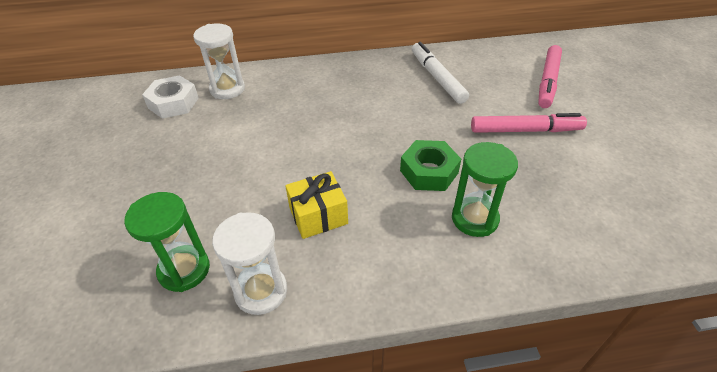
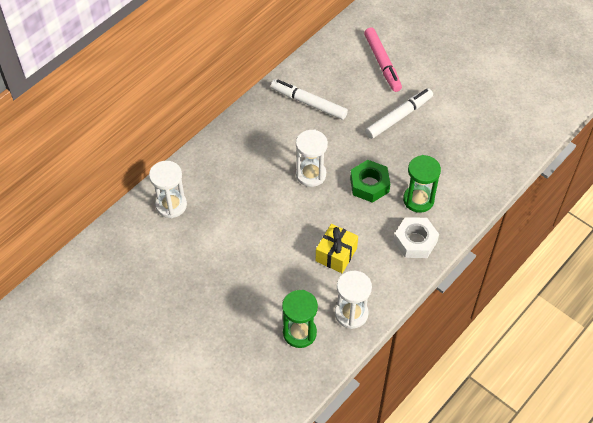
camera: 40 degrees left, 10 degrees up
(173, 103) = (146, 241): white nut -> white nut (415, 241)
(376, 130) = (311, 174): none -> white hourglass
(525, 130) = (399, 117): pink marker -> white marker

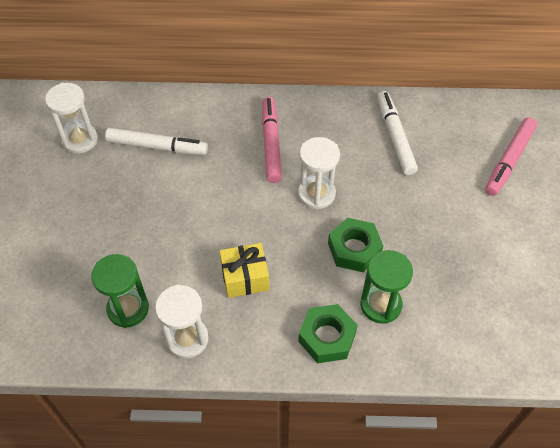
camera: 50 degrees right, 0 degrees up
(171, 205) = (181, 118): white hourglass -> white hourglass (80, 140)
(246, 170) = (271, 143): none -> pink marker
(399, 117) = (462, 218): white marker -> white marker (157, 146)
(415, 241) = (327, 337): white nut -> green nut

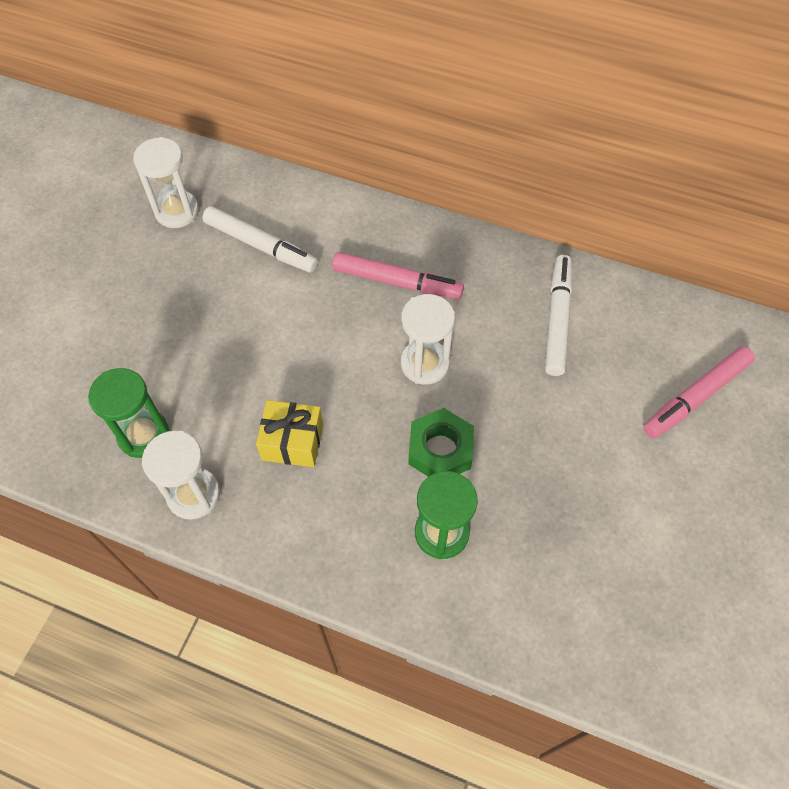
camera: 20 degrees right, 5 degrees up
(271, 143) = (397, 282): pink marker -> pink marker turned 90 degrees clockwise
(327, 337) = (357, 551): green nut -> none

